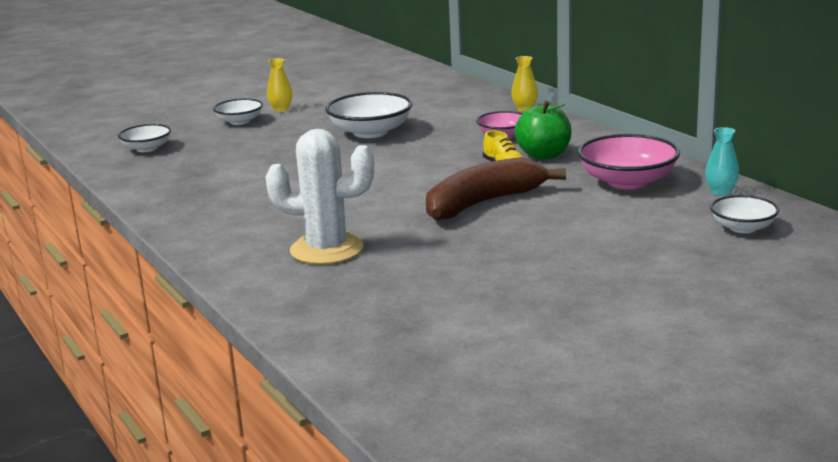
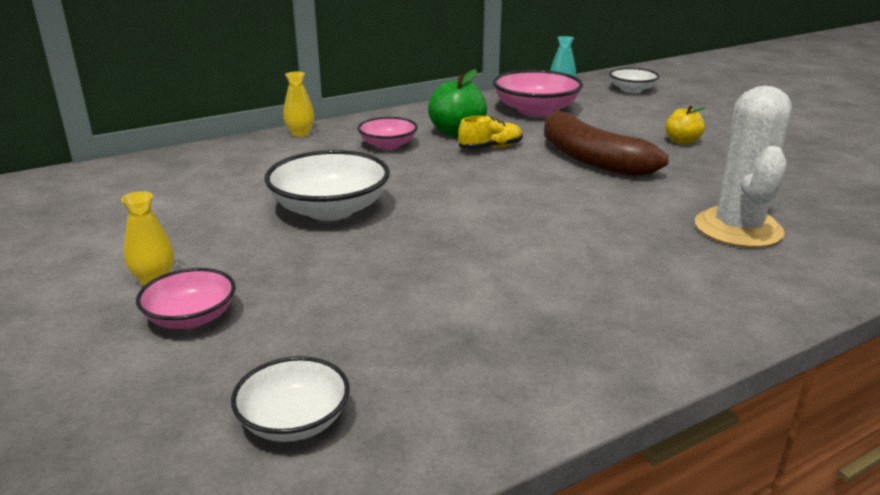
camera: 90 degrees left, 5 degrees up
(239, 121) = (191, 318): white bowl -> pink bowl
(544, 243) = (682, 141): none -> yellow apple

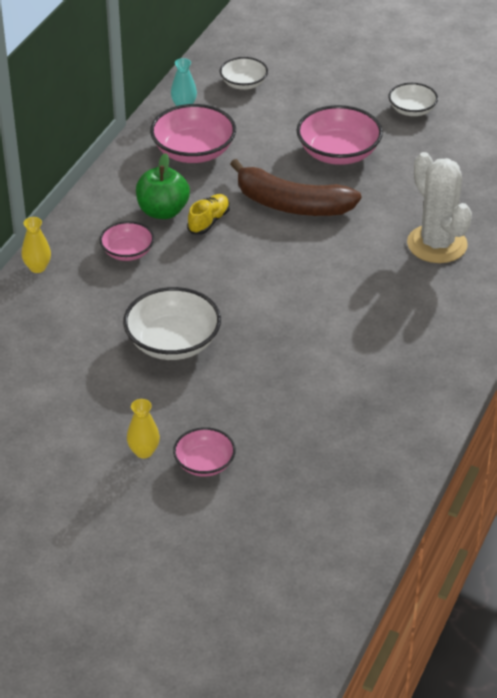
camera: 35 degrees left, 15 degrees up
(294, 421) = (333, 488): white bowl -> white bowl (412, 110)
(682, 141) = (338, 153): yellow apple -> pink bowl

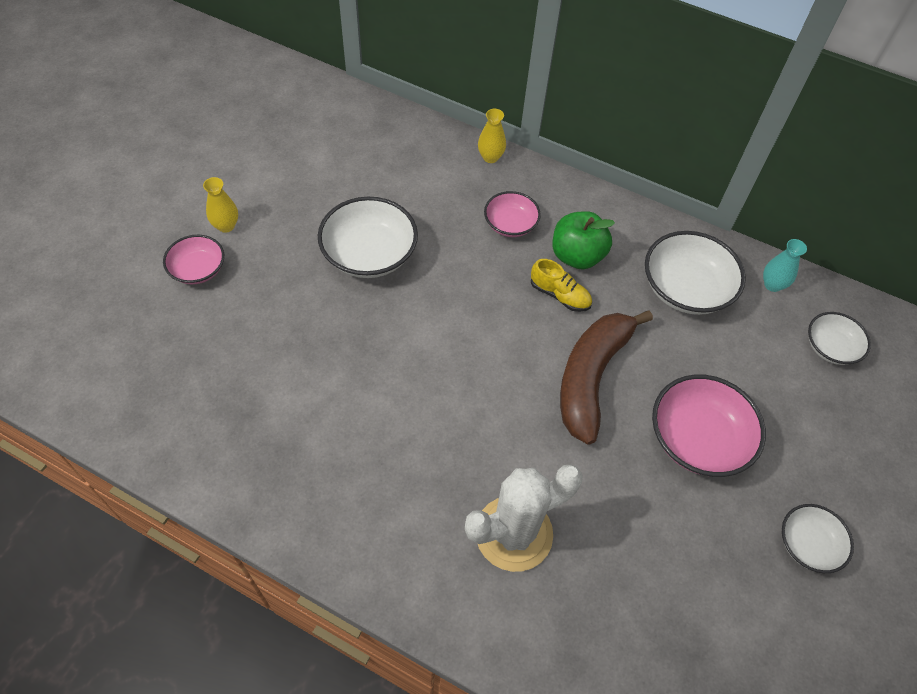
camera: 90 degrees right, 15 degrees up
(193, 151) = (685, 289): pink bowl -> white bowl

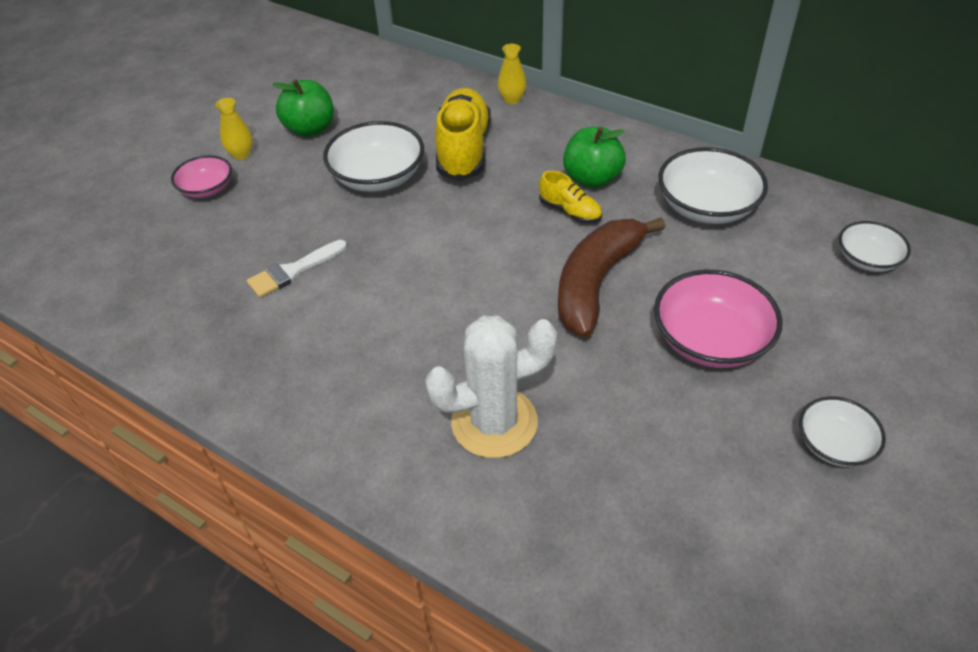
camera: 10 degrees right, 10 degrees down
(292, 193) = (310, 129): none -> green apple
(302, 369) = (293, 271): none -> white brush
(449, 220) = (463, 149): none -> yellow shoe
(510, 224) = (525, 153): pink bowl -> none
(772, 285) = (803, 204): turquoise vase -> none

